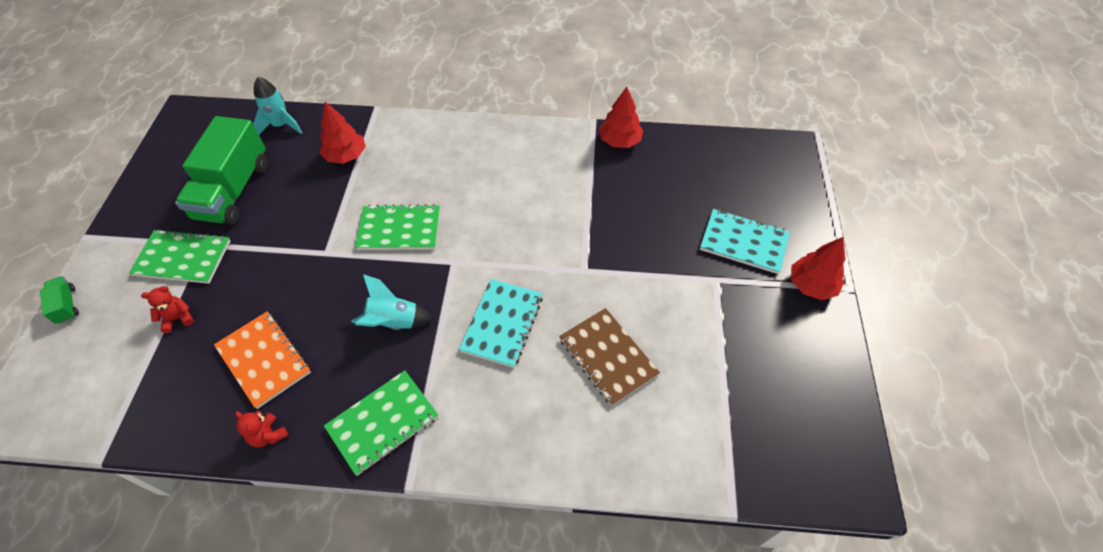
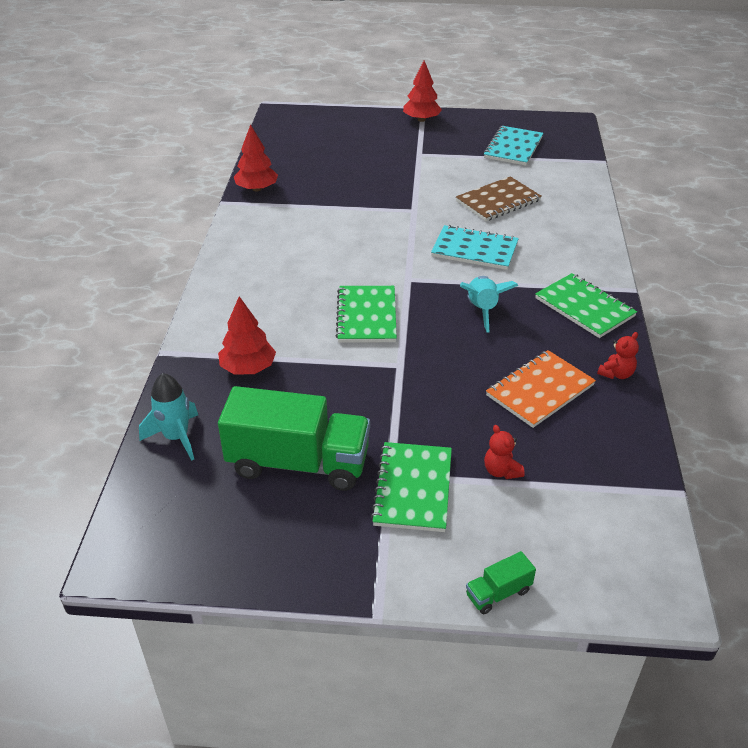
camera: 90 degrees left, 15 degrees down
(743, 242) = (382, 140): turquoise notebook -> turquoise notebook (513, 148)

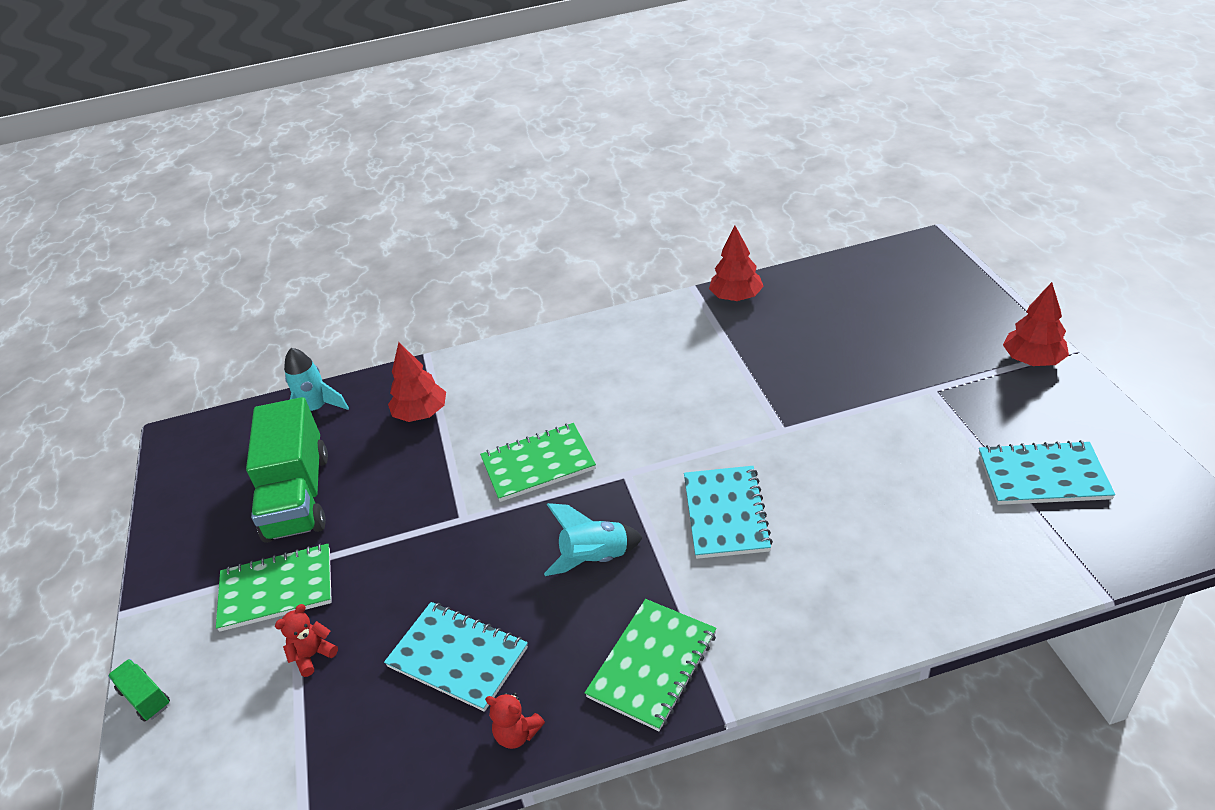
camera: 75 degrees right, 0 degrees up
(498, 201) = (867, 502): brown notebook -> none
(540, 390) = (457, 657): orange notebook -> turquoise notebook

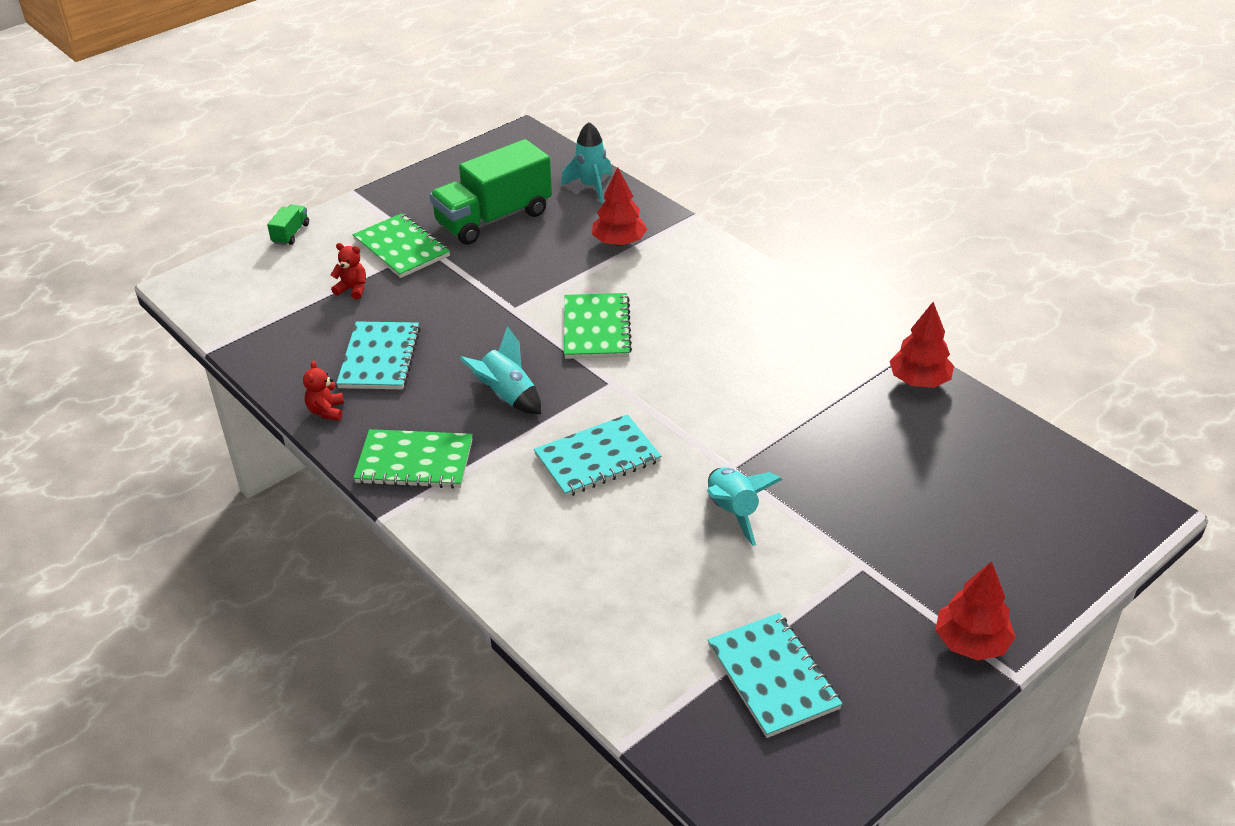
camera: 60 degrees right, 0 degrees up
(538, 464) = (596, 328): green notebook -> green notebook turned 45 degrees clockwise
(839, 444) = (733, 512): none -> turquoise rocket

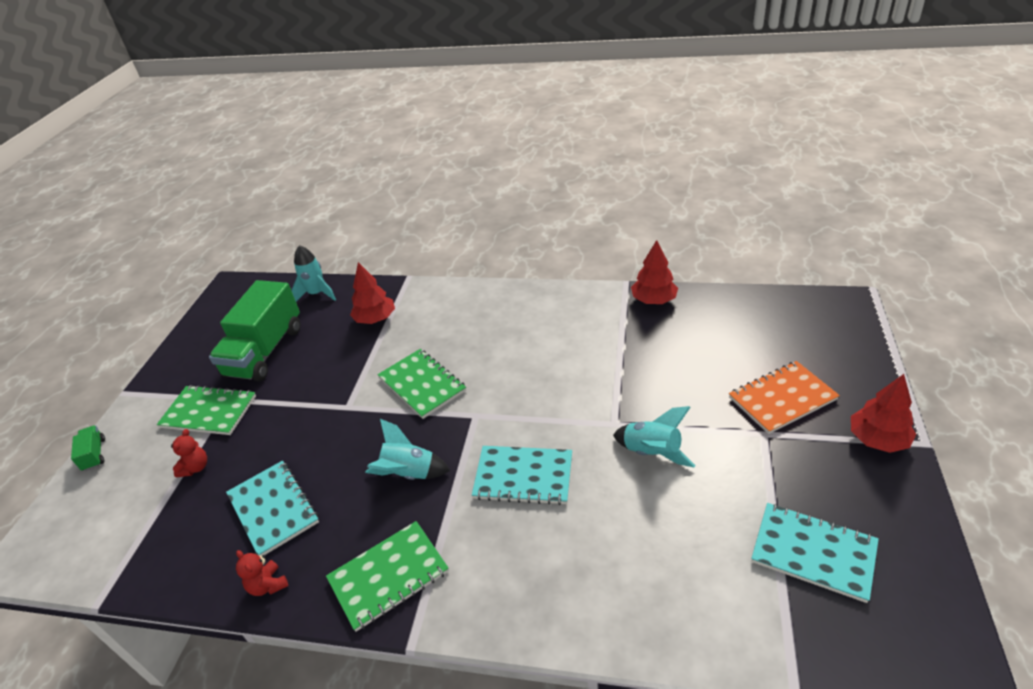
camera: 35 degrees left, 0 degrees up
(352, 289) = (195, 467): red teddy bear -> red teddy bear turned 120 degrees clockwise
(597, 458) = (523, 476): turquoise notebook -> turquoise notebook turned 75 degrees clockwise
(925, 549) = (782, 399): none -> orange notebook

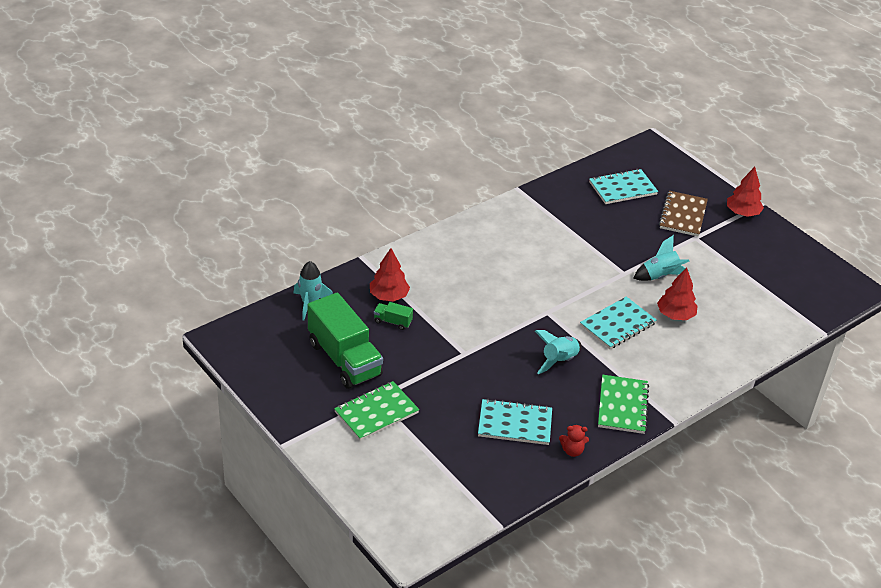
camera: 55 degrees left, 0 degrees up
(94, 454) = (343, 482): green truck -> green truck (392, 322)
(195, 467) = (429, 440): red teddy bear -> none
(422, 385) = (490, 315): green notebook -> none
(654, 300) = (550, 192): red tree -> red tree (675, 315)
(782, 399) = (683, 215): orange notebook -> brown notebook
(813, 553) = (772, 277): turquoise notebook -> turquoise notebook (623, 188)

